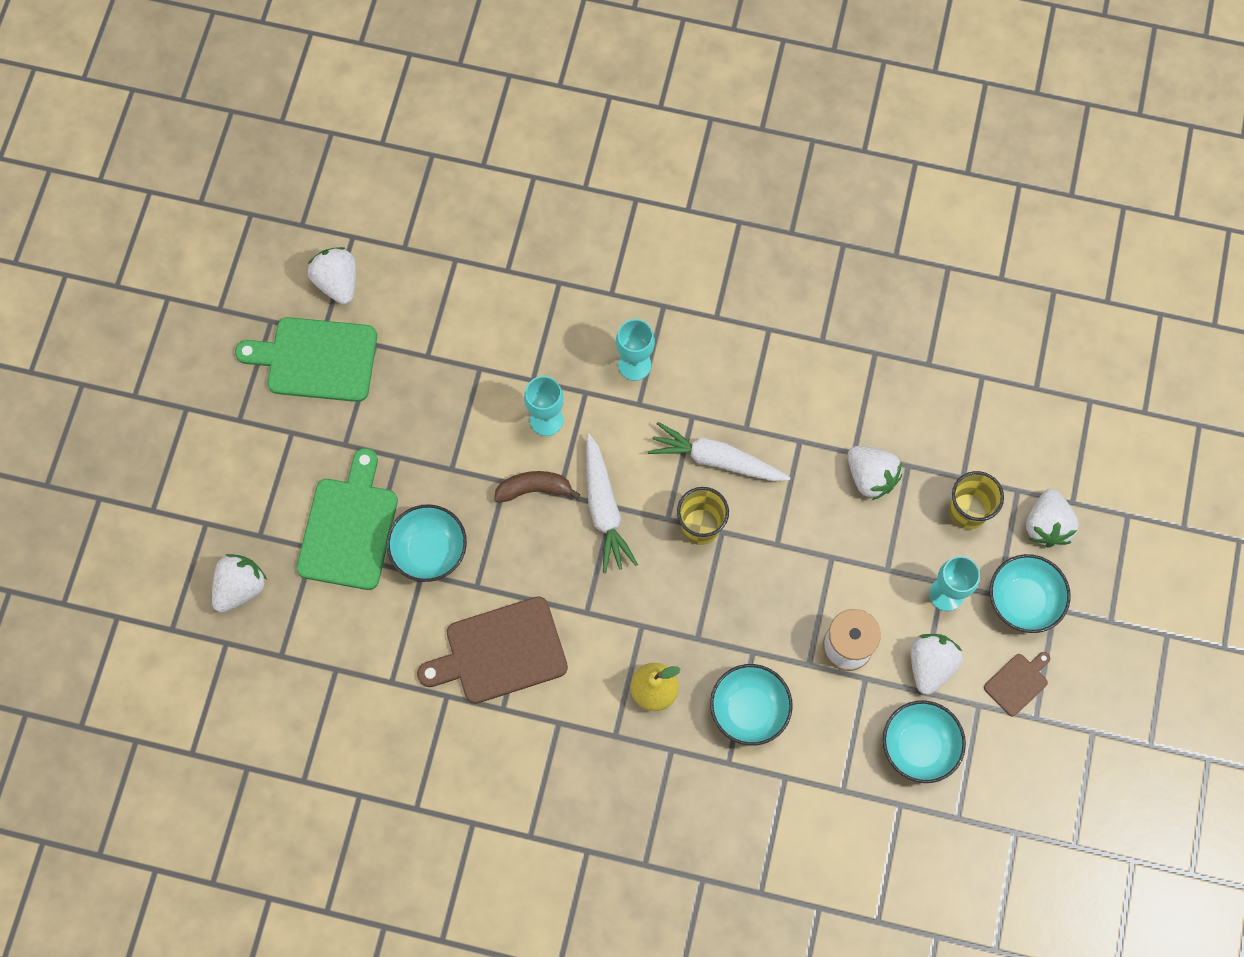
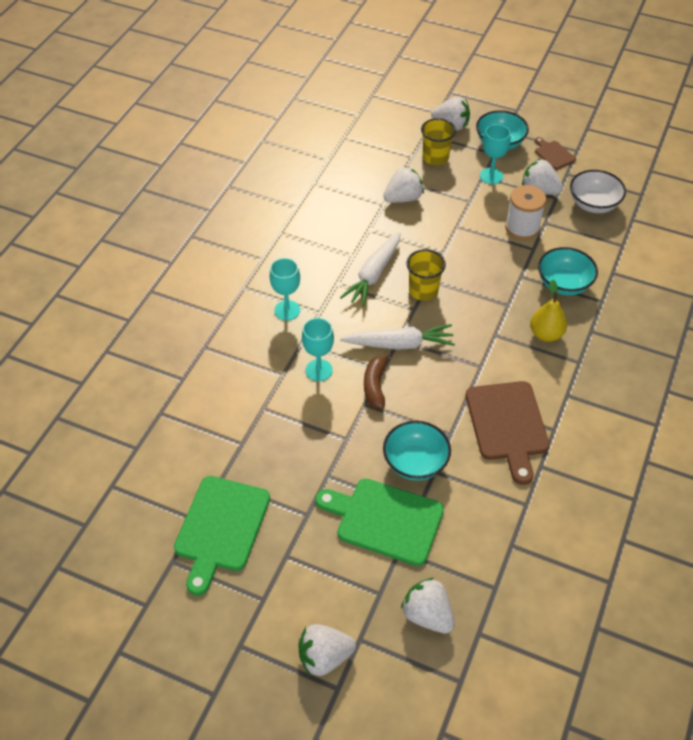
camera: 80 degrees left, 20 degrees down
(337, 282) = (152, 502): white strawberry -> white strawberry (324, 657)
(919, 746) = (593, 204): turquoise bowl -> white bowl

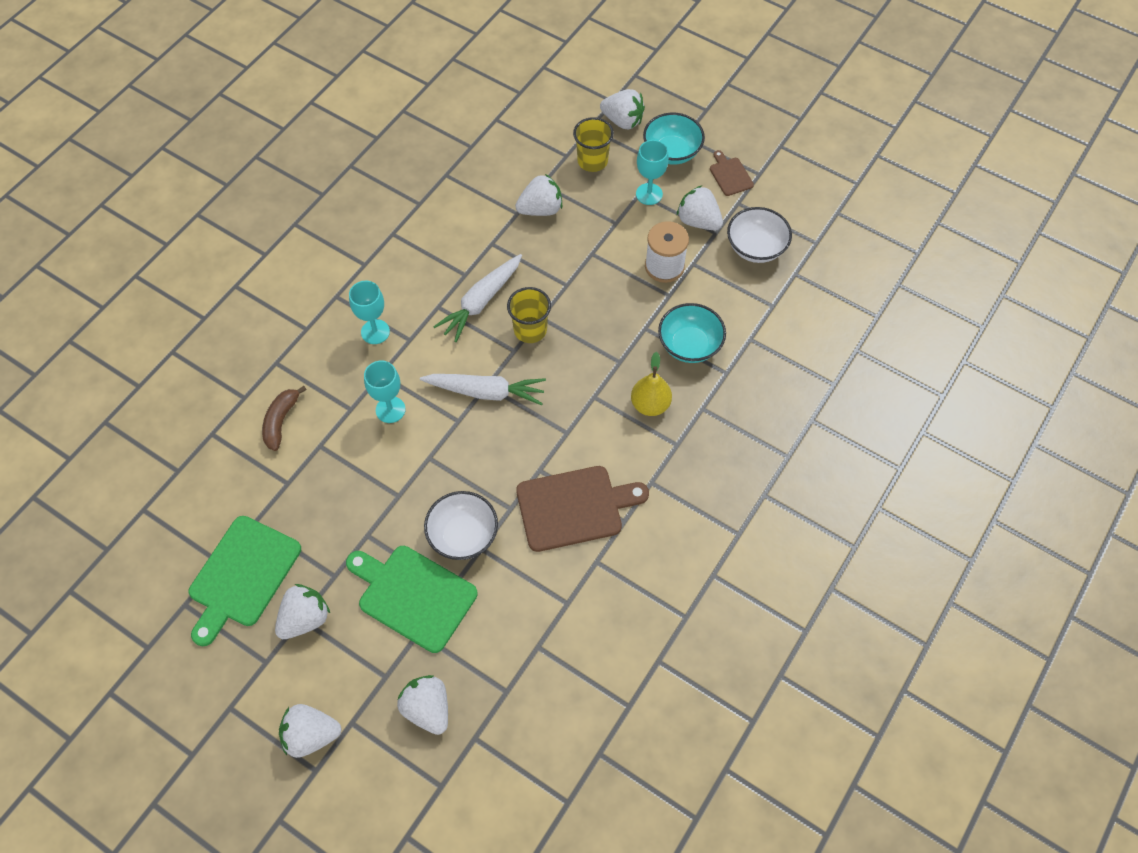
camera: 10 degrees right, 10 degrees up
(290, 555) = (305, 618): none -> white strawberry
(375, 385) = (446, 437): brown banana -> brown banana (281, 421)
(415, 463) = (463, 535): turquoise bowl -> white bowl
(507, 425) = (574, 507): brown cutting board -> brown cutting board turned 105 degrees counterclockwise

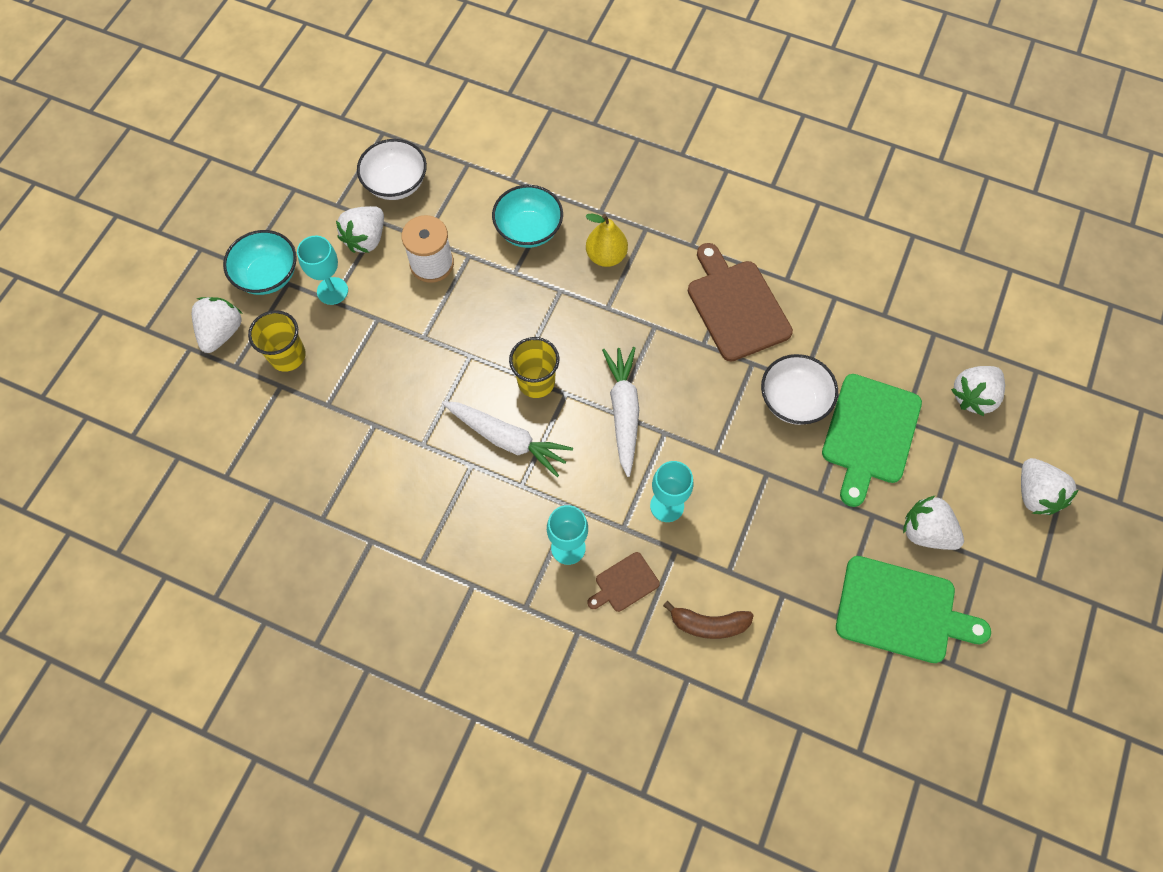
camera: 100 degrees left, 5 degrees up
(541, 209) = (366, 400): white strawberry -> none
(730, 175) = (298, 216): brown cutting board -> brown cutting board (624, 583)

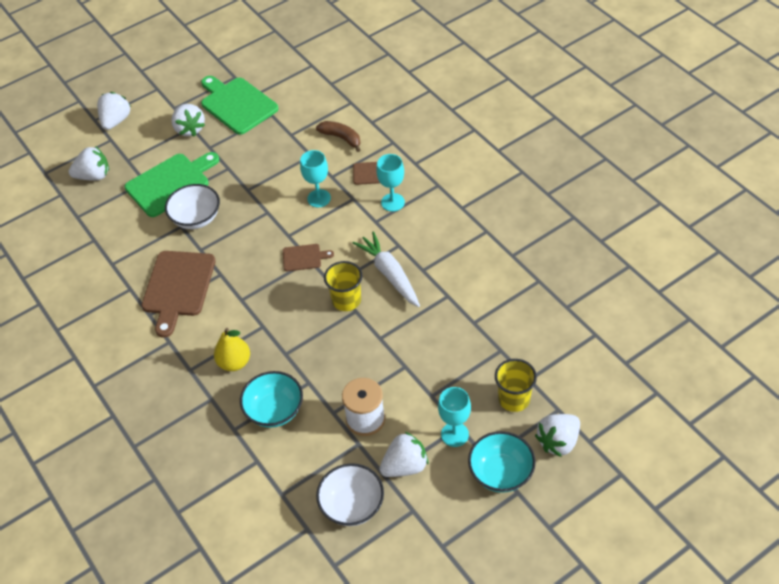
camera: 145 degrees left, 15 degrees down
(623, 412) = (304, 257): white carrot -> brown cutting board

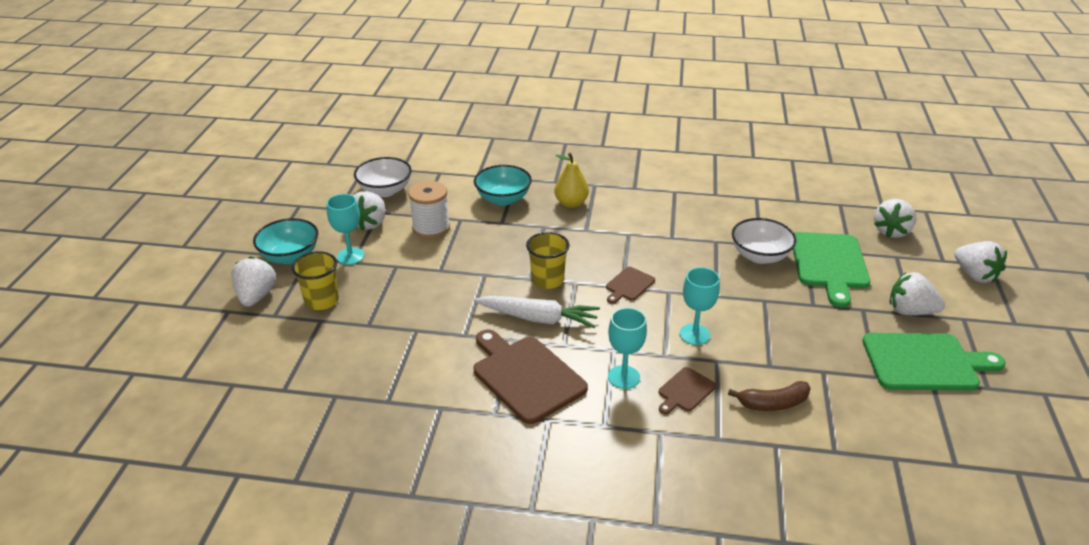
camera: 130 degrees right, 15 degrees down
(178, 287) = (685, 213): brown cutting board -> brown cutting board (526, 376)

